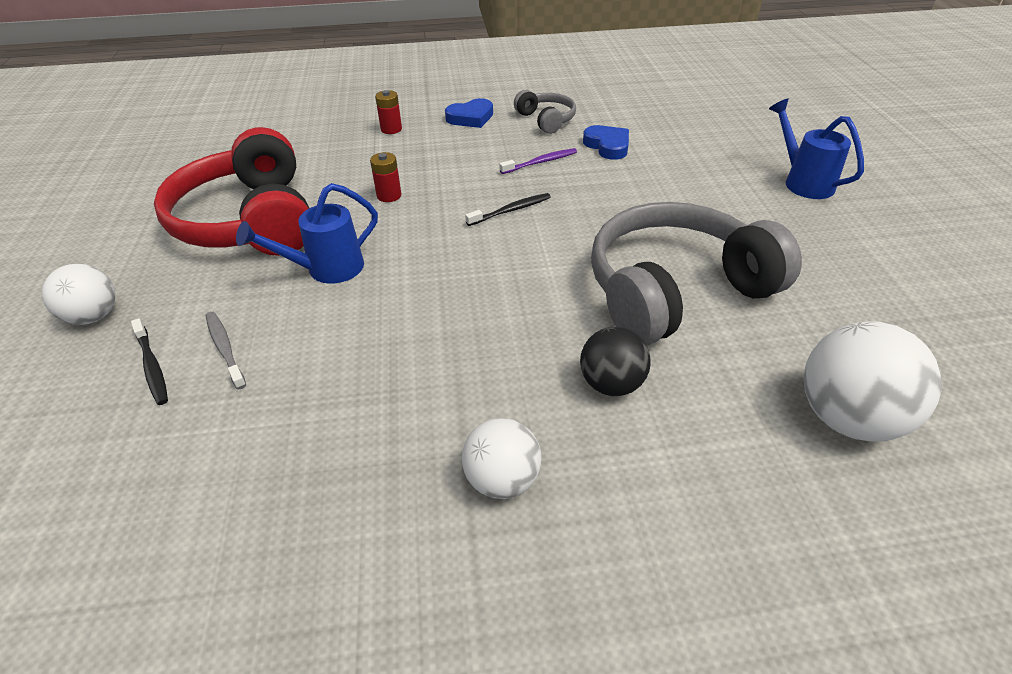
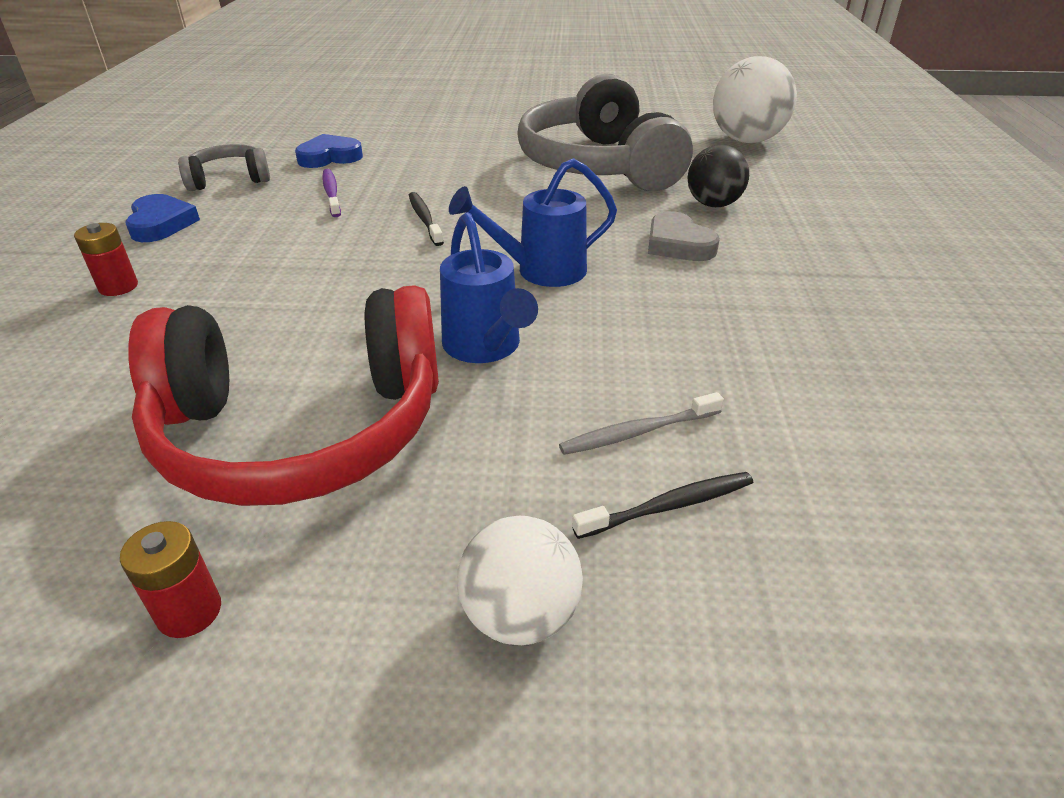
camera: 80 degrees left, 5 degrees down
(389, 196) = (327, 295): red battery -> red battery (189, 611)
(502, 480) = (824, 258): white ball -> none
(505, 359) = (678, 244): none -> grey heart
(803, 182) = (466, 100): blue watering can -> blue watering can (541, 271)

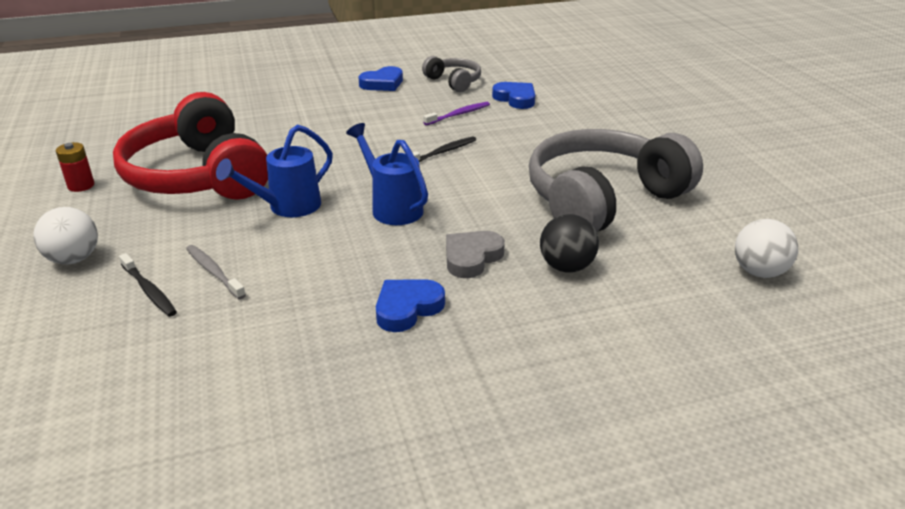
camera: 70 degrees right, 5 degrees down
(118, 287) = (309, 96): red battery -> none
(746, 140) = (759, 272): white ball -> white ball, size x0.63
(765, 295) = (407, 308): none -> blue heart

